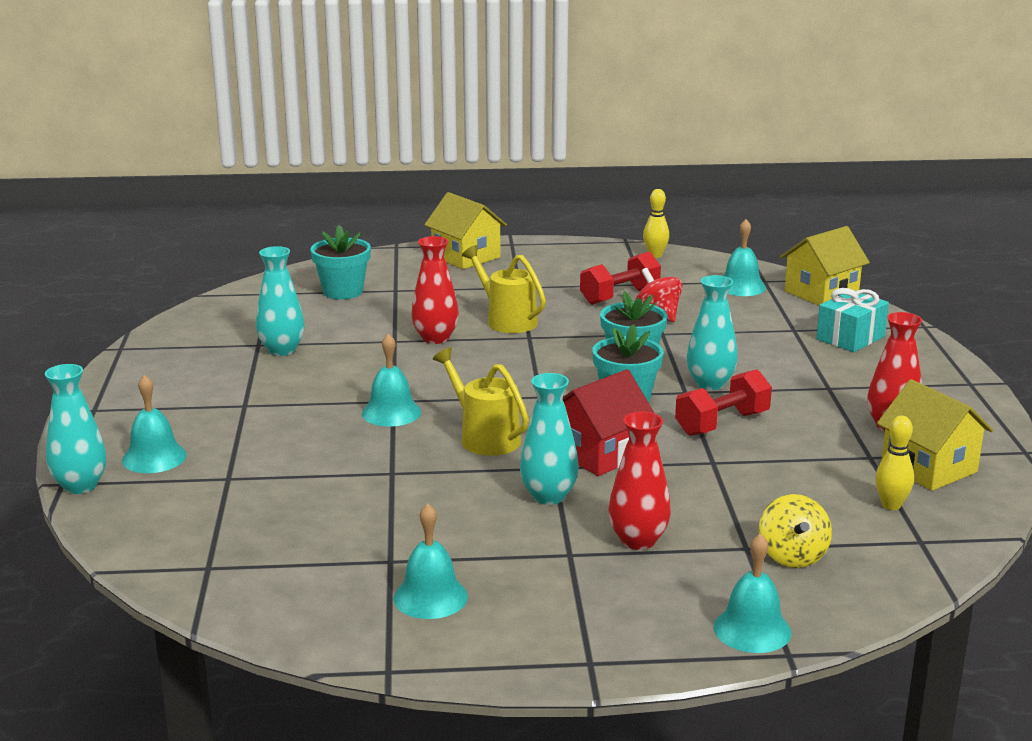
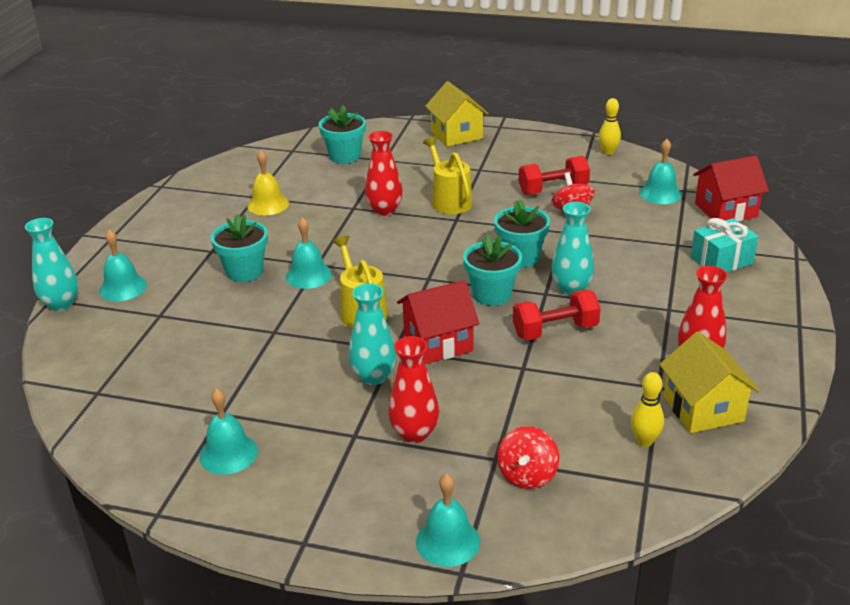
camera: 20 degrees right, 10 degrees up
(282, 350) = (268, 204): turquoise vase -> yellow bell
(305, 419) = (244, 271): none -> turquoise flower pot
(792, 556) = (527, 475): yellow spinning top -> red spinning top
(821, 293) = (726, 210): yellow house -> red house

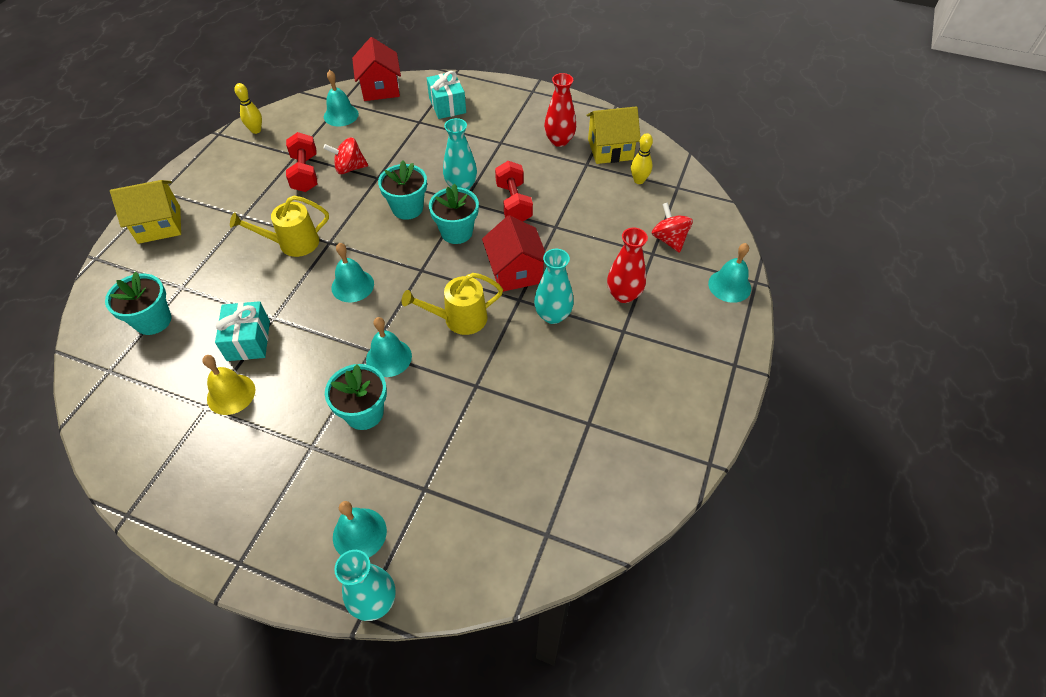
camera: 85 degrees left, 20 degrees up
(228, 453) = (640, 416): turquoise bell -> turquoise bell (352, 285)
(326, 201) = (248, 340): none -> turquoise gift
(384, 210) = (289, 293): red vase -> none
(527, 475) = (669, 239): red spinning top -> red spinning top turned 135 degrees counterclockwise

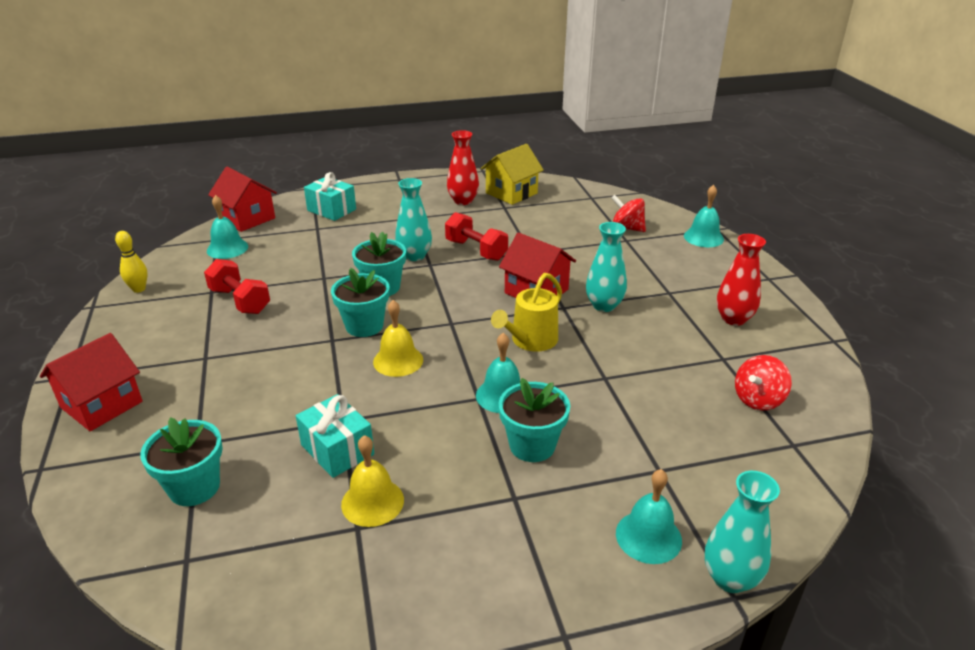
camera: 35 degrees left, 20 degrees down
(159, 225) = (101, 404): yellow house -> red house
(293, 243) = (293, 356): yellow watering can -> none
(349, 168) = (285, 281): red spinning top -> red spinning top (758, 399)
(352, 285) = (398, 360): turquoise bell -> yellow bell
(456, 232) = (450, 286): turquoise flower pot -> turquoise flower pot (364, 326)
(623, 295) = (639, 271): red vase -> red vase (733, 319)
(639, 180) = (558, 203): yellow bowling pin -> none

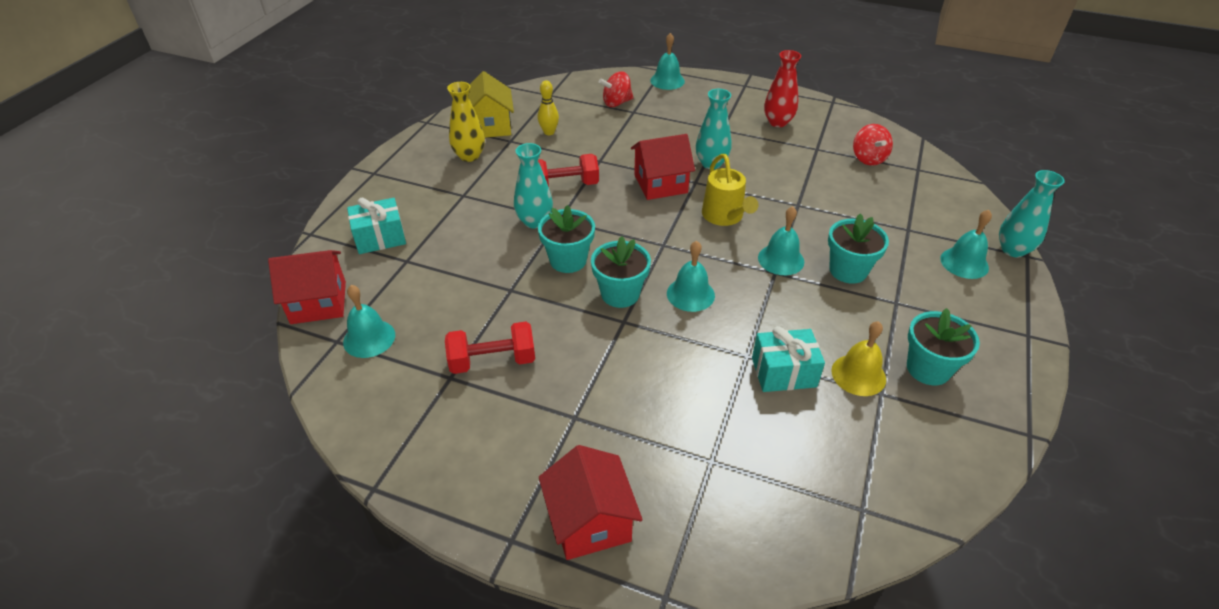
camera: 55 degrees left, 10 degrees up
(139, 289) = (378, 436): yellow bowling pin -> yellow bowling pin (549, 132)
(194, 487) = (773, 479): turquoise flower pot -> turquoise flower pot (928, 369)
(398, 360) = (690, 294): yellow bell -> turquoise bell
(463, 201) = (469, 156): red vase -> yellow vase

